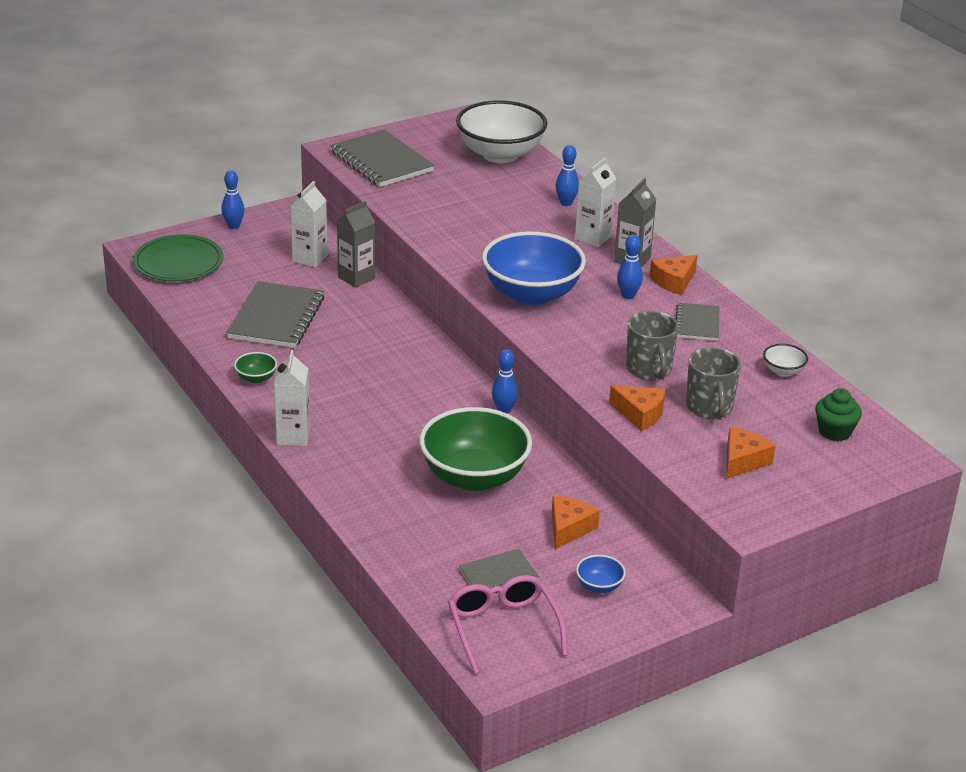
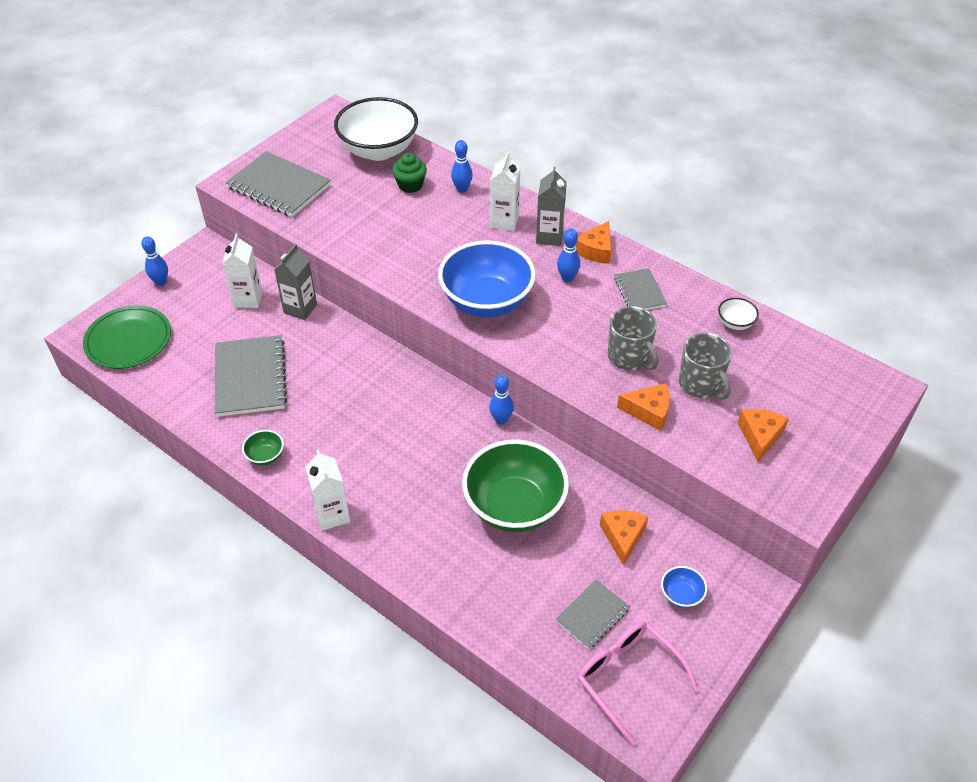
camera: 20 degrees left, 15 degrees up
(834, 432) = (811, 377): green cupcake -> green cupcake (410, 185)

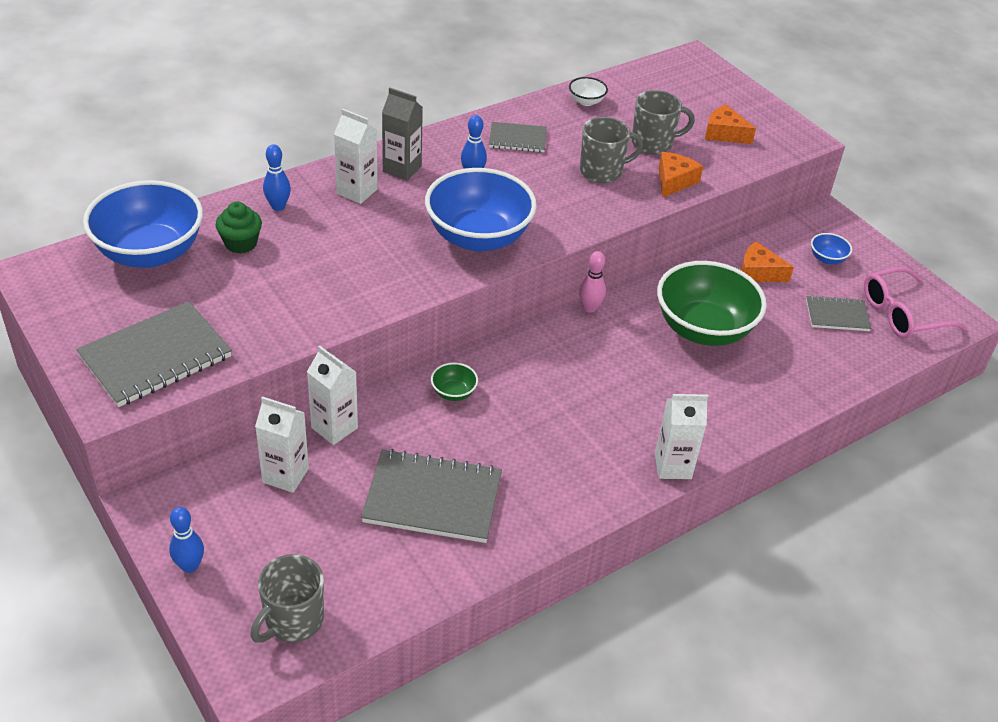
camera: 75 degrees left, 5 degrees down
(128, 340) = (293, 621): green plate -> grey mug
(265, 456) = (567, 508): green bowl -> green bowl (453, 392)
(300, 309) = (334, 428): grey carton -> white carton
(379, 150) = (150, 252): white bowl -> blue bowl
(501, 419) = (590, 308): blue bowling pin -> pink bowling pin
(592, 615) = (837, 315): grey notebook -> grey notebook turned 60 degrees counterclockwise
(596, 250) = (442, 146): orange cheese -> none

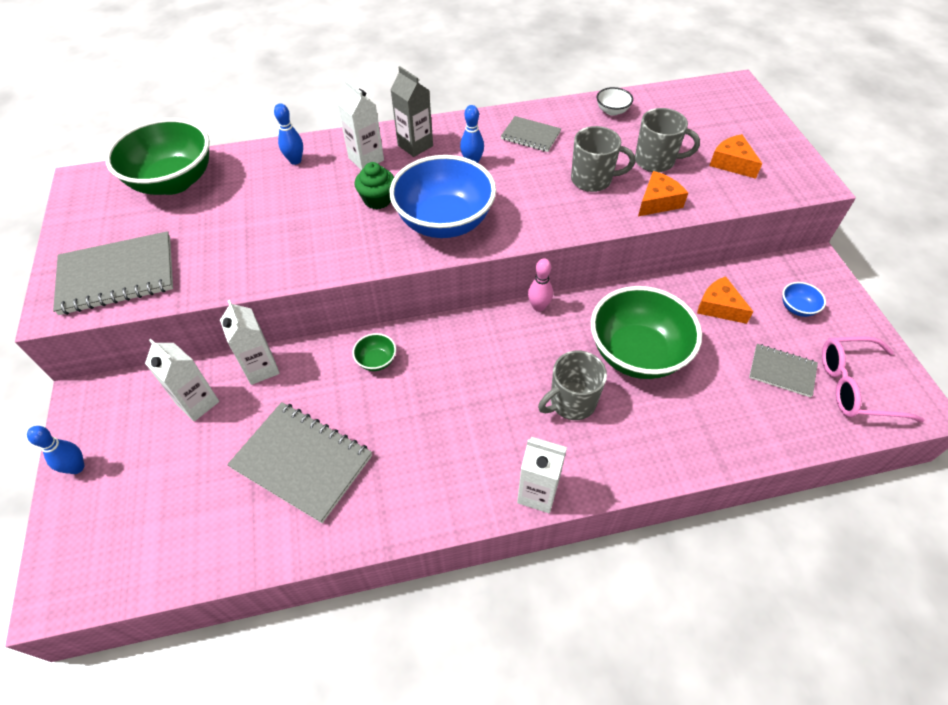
camera: 25 degrees right, 10 degrees up
(150, 252) = (174, 182): blue bowl -> green bowl
(241, 243) = (246, 187): green cupcake -> green cupcake (377, 200)
(293, 621) = (121, 549): grey mug -> grey mug (571, 402)

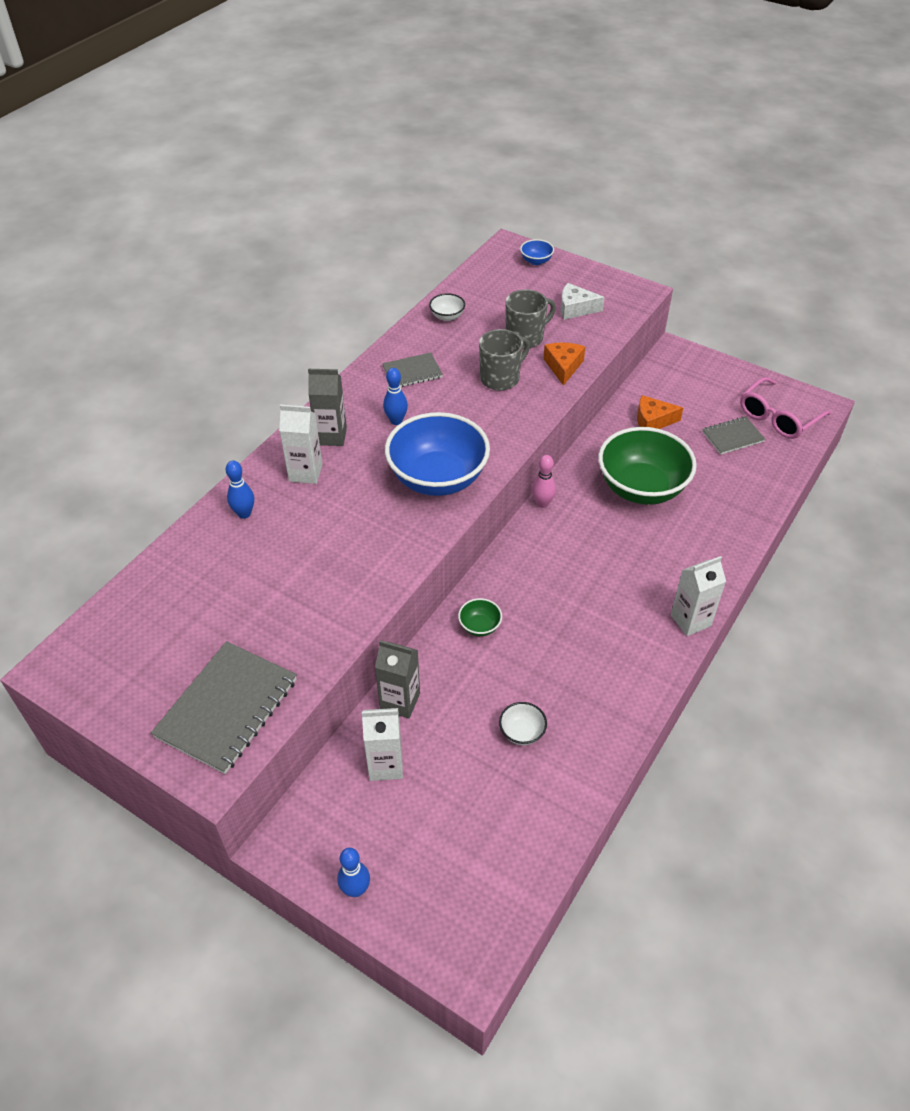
camera: 45 degrees left, 5 degrees down
(174, 182) = (154, 605): green bowl -> none
(261, 368) = (400, 701): white carton -> grey carton
(302, 462) = (522, 732): grey notebook -> white bowl
(377, 200) = (362, 497): green cupcake -> none
(571, 402) = (641, 550): grey mug -> none
(732, 163) = (575, 309): orange cheese -> white cheese
(797, 308) = (696, 389): blue bowl -> blue bowl (536, 261)

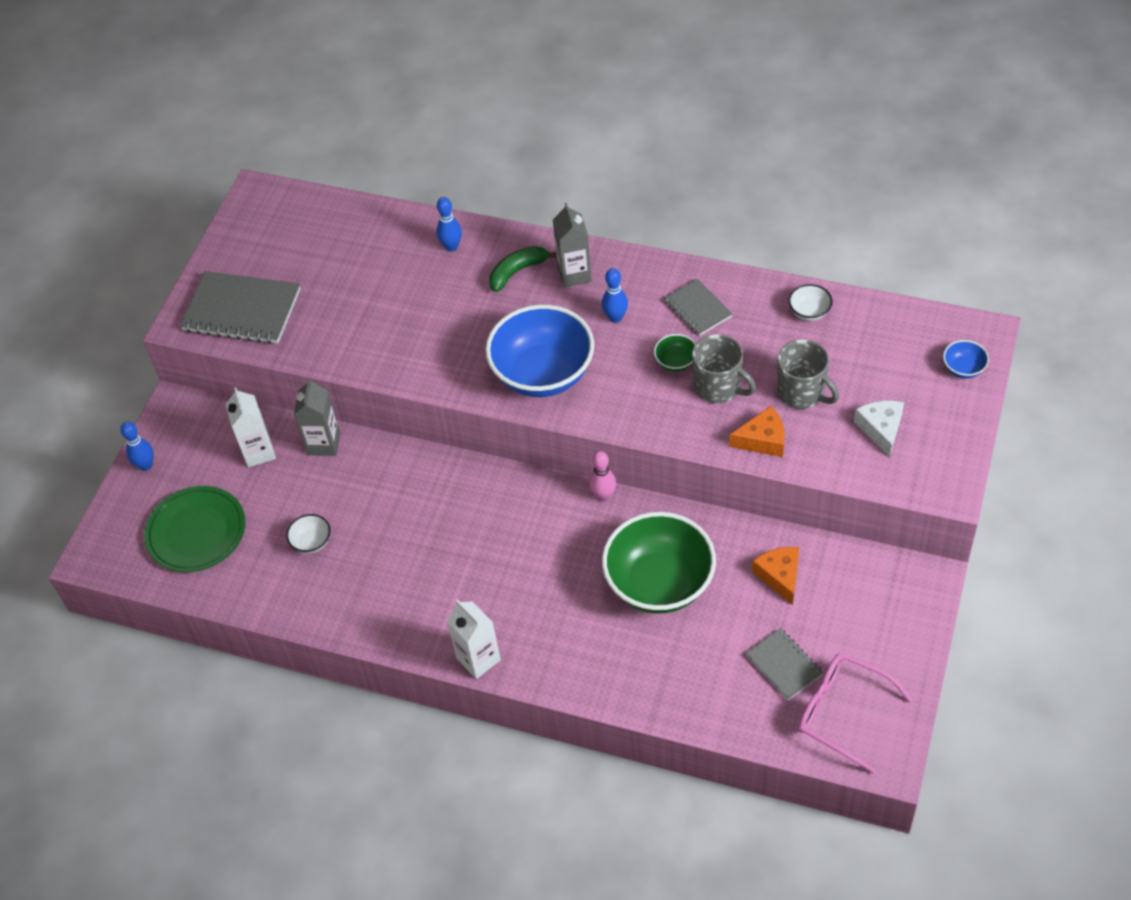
camera: 80 degrees right, 5 degrees up
(305, 473) = (517, 271): white carton -> green banana
(472, 844) = (196, 532): none -> green plate
(479, 626) = (423, 481): green bowl -> green bowl (676, 362)

